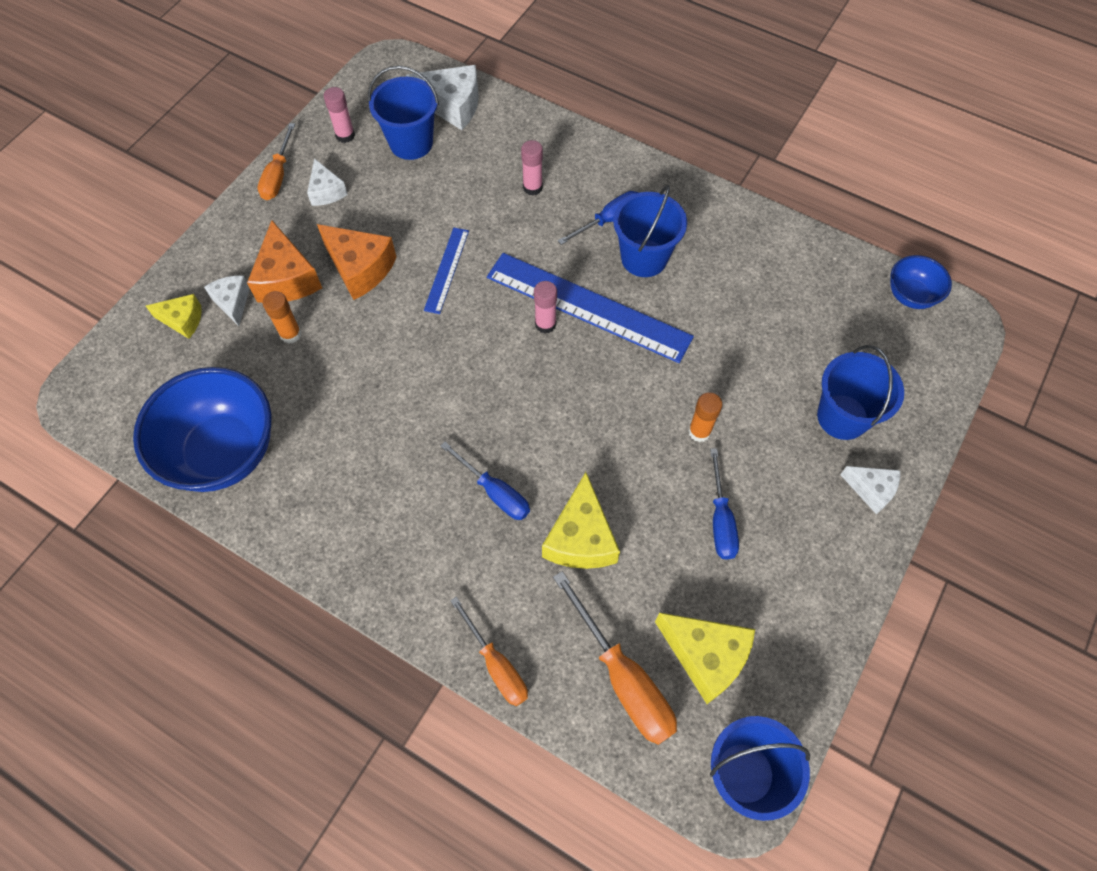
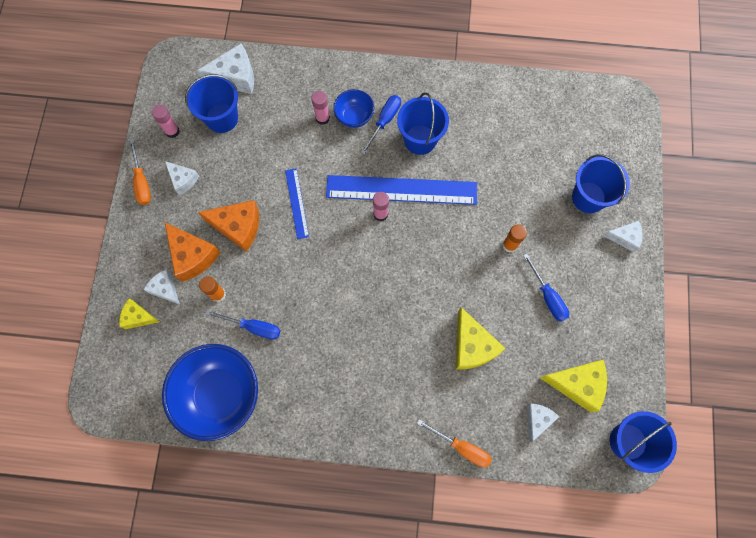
camera: 25 degrees left, 10 degrees up
(183, 320) = (138, 317): yellow cheese -> yellow cheese turned 150 degrees counterclockwise
(495, 492) = (406, 341): blue screwdriver -> blue screwdriver (253, 327)
(623, 678) = (537, 419): orange screwdriver -> white cheese
(910, 295) = (594, 96): blue bowl -> blue bowl (354, 117)

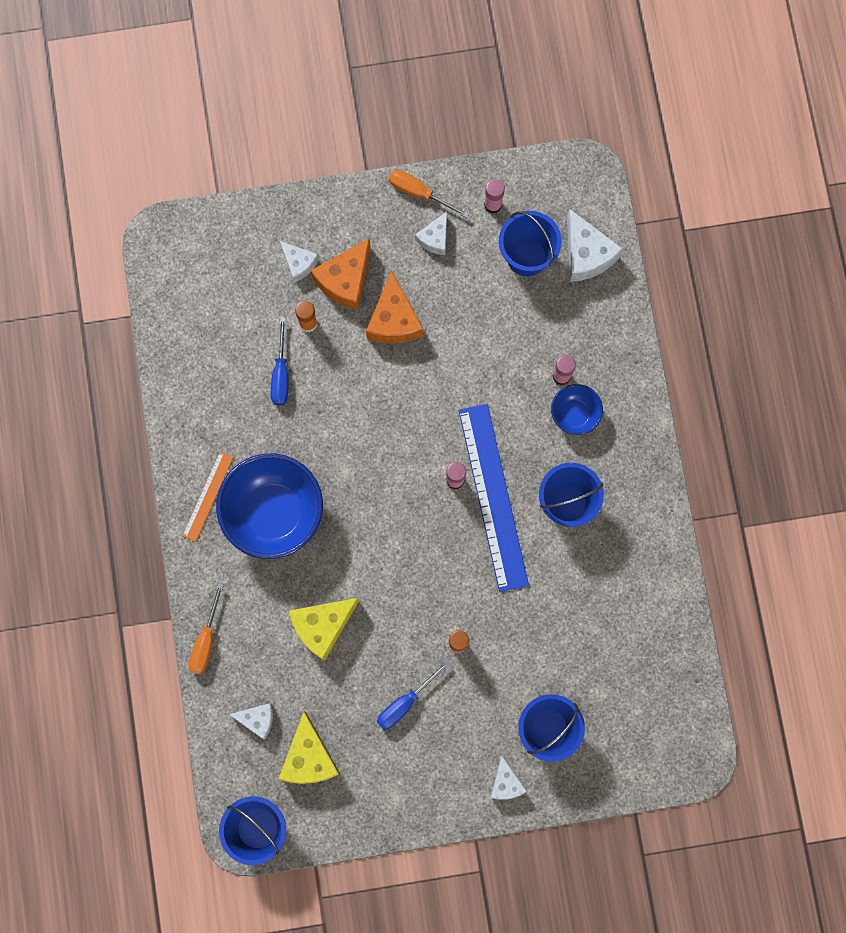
camera: 75 degrees right, 5 degrees up
(138, 317) = (260, 245): yellow cheese -> none
(142, 182) = (419, 193): orange screwdriver -> orange screwdriver turned 60 degrees clockwise
(165, 289) = (299, 263): white cheese -> white cheese turned 105 degrees clockwise
(220, 394) = (198, 362): blue bowl -> blue bowl (274, 513)
(296, 203) = (442, 378): blue ruler -> none
(338, 414) = (208, 496): none -> orange ruler
(384, 121) = (579, 452): blue screwdriver -> none

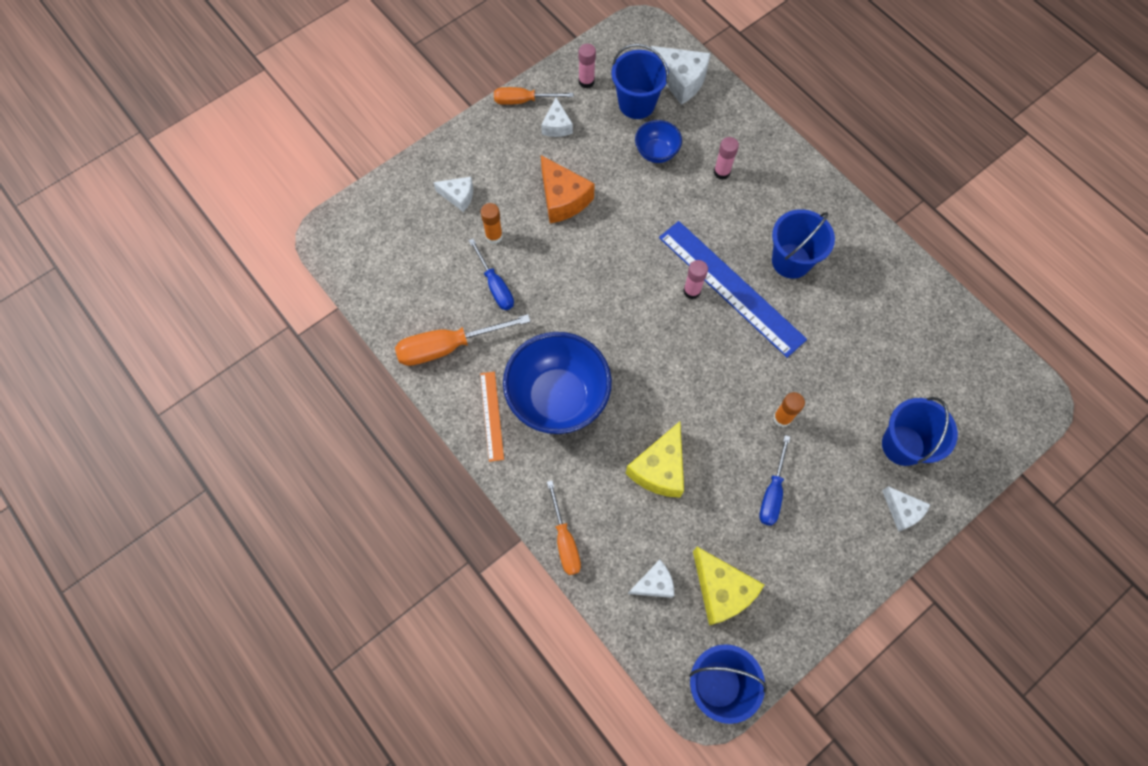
camera: 30 degrees left, 10 degrees down
(206, 410) = (448, 347): none -> orange screwdriver
(345, 280) = (504, 190): orange cheese -> none
(574, 414) = (751, 194): blue bowl -> blue bowl (656, 152)

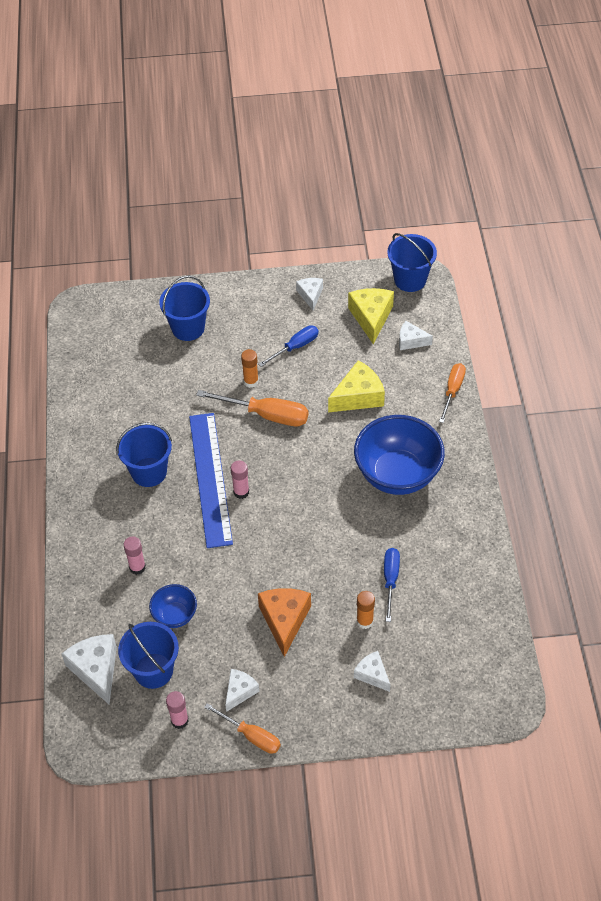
camera: 145 degrees left, 15 degrees down
(448, 347) = (458, 554): orange screwdriver -> orange screwdriver (266, 415)
(492, 415) = (454, 489): orange ruler -> none
(902, 511) = (224, 298): white cheese -> white cheese (310, 295)

